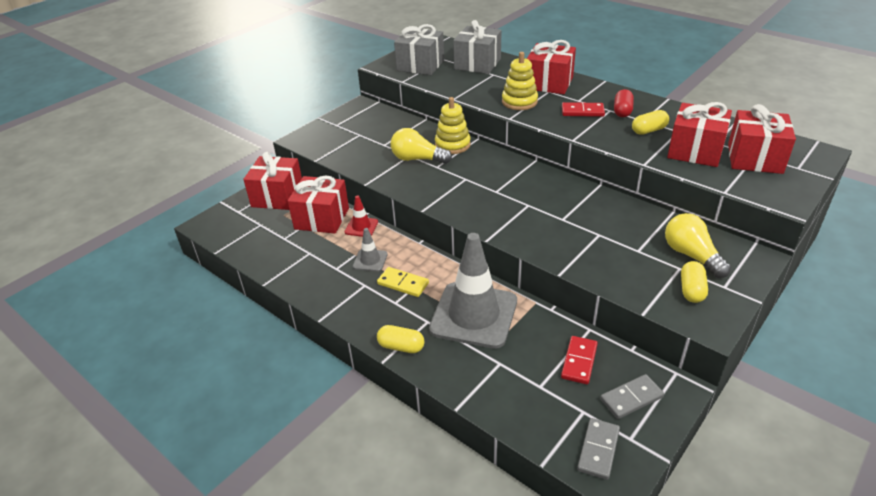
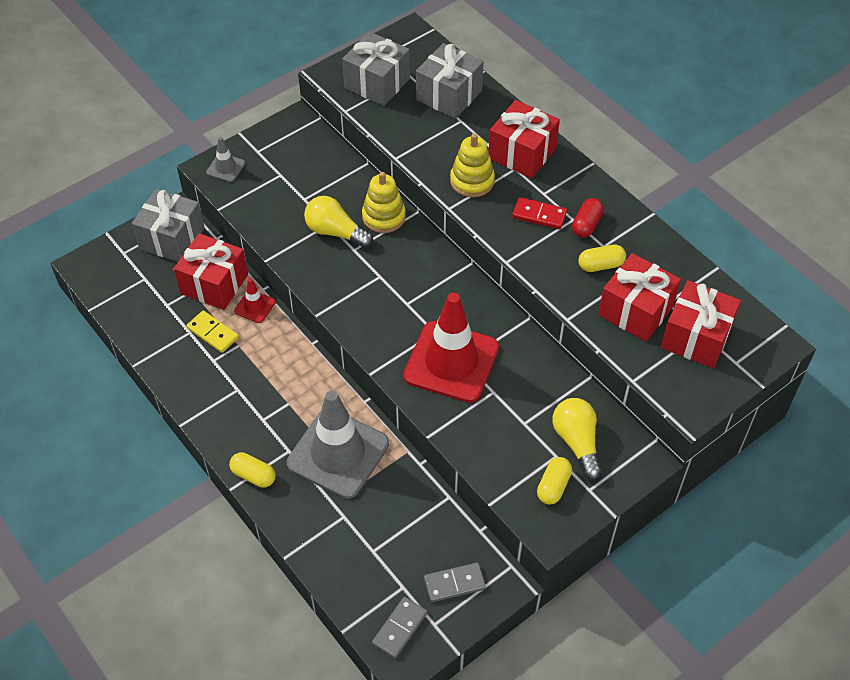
camera: 10 degrees right, 15 degrees up
(277, 196) = (172, 238): red gift -> grey gift
(370, 260) = (252, 357): grey traffic cone -> grey traffic cone (225, 168)
(403, 284) = (278, 396): yellow domino -> yellow domino (212, 333)
(552, 221) = (451, 362): none -> red traffic cone
(579, 361) = (422, 532): red domino -> none

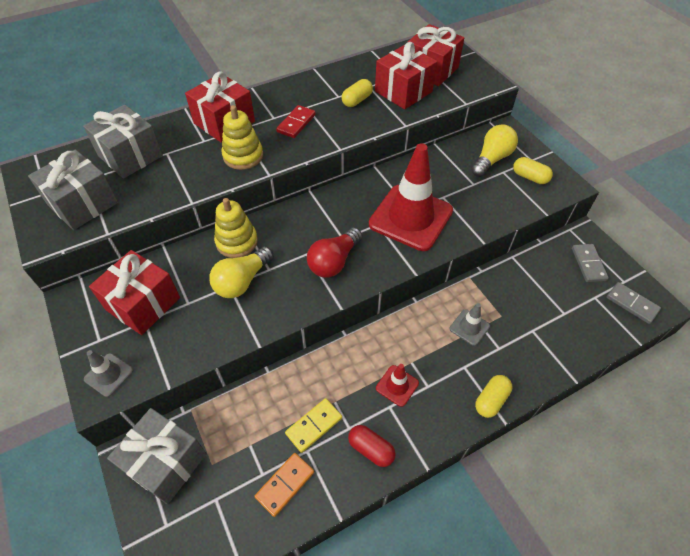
camera: 80 degrees left, 0 degrees up
(159, 322) = (285, 485): none -> orange domino
(214, 284) = (248, 419): red gift -> red gift (143, 304)
(255, 306) = (289, 381): red traffic cone -> red traffic cone (397, 385)
(338, 453) = (469, 327): grey traffic cone -> grey traffic cone, size x0.44
(373, 300) = (334, 261): none -> red light bulb
(577, 442) = (491, 159): yellow light bulb -> yellow light bulb turned 135 degrees clockwise
(586, 225) = (314, 101): red capsule -> red capsule (371, 449)
(600, 265) = (357, 100): yellow capsule -> yellow capsule turned 45 degrees clockwise

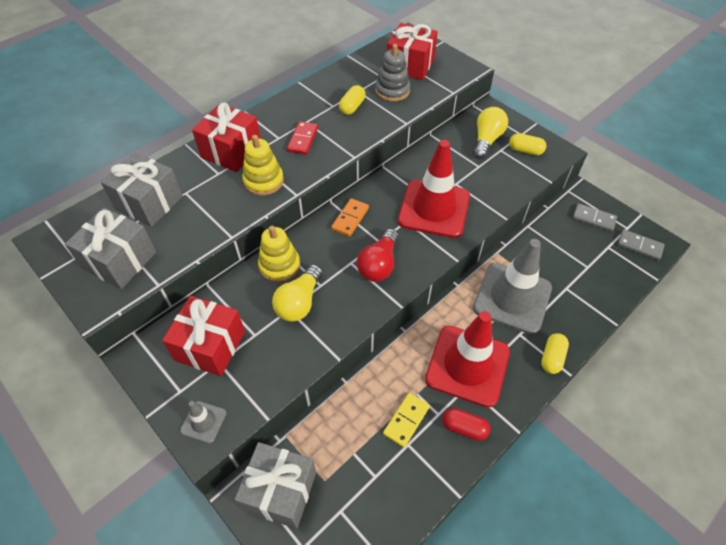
camera: 15 degrees left, 0 degrees up
(285, 485) = (399, 480): orange domino -> orange domino (350, 219)
(397, 385) = (467, 365): red traffic cone -> red traffic cone, size x2.29
(403, 91) = (392, 91): red gift -> grey stacking toy
(469, 327) = (512, 298): grey traffic cone -> grey traffic cone, size x2.29
(588, 264) = (593, 219): grey domino -> grey domino turned 45 degrees counterclockwise

